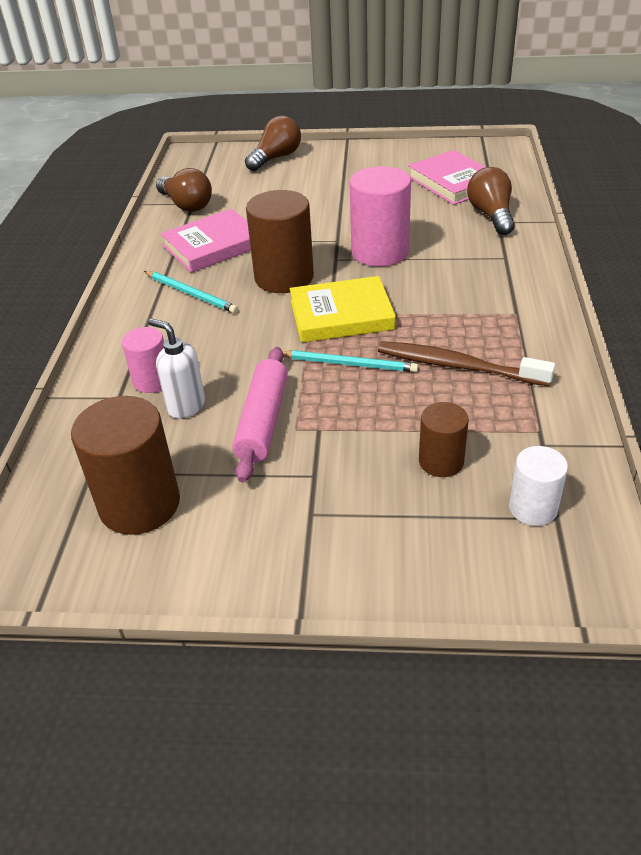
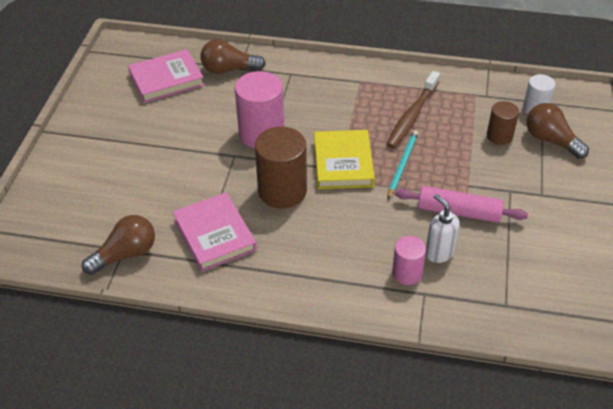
camera: 85 degrees left, 5 degrees up
(139, 504) = (536, 275): brown cylinder -> none
(185, 406) = (439, 253): white soap dispenser -> white soap dispenser turned 105 degrees clockwise
(191, 294) = (291, 250): turquoise pencil -> none
(276, 158) = (56, 184): brown light bulb -> brown light bulb (551, 140)

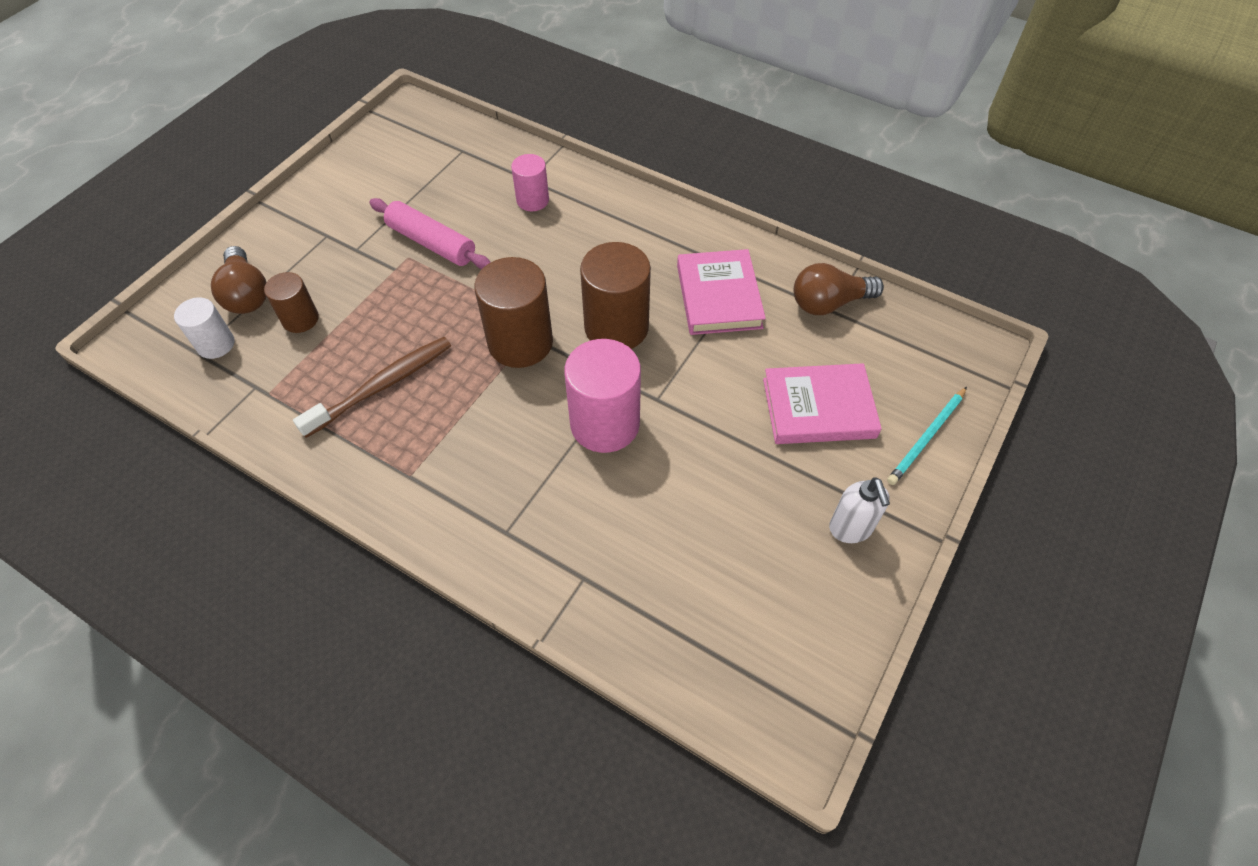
camera: 160 degrees left, 10 degrees up
(166, 79) = (718, 592): pink book -> pink book (818, 408)
(229, 69) = (603, 579): brown light bulb -> none
(343, 163) = (520, 342): yellow book -> brown cylinder
(402, 165) = (450, 317): turquoise pencil -> turquoise pencil (926, 437)
(439, 253) = (486, 209): white soap dispenser -> white soap dispenser (850, 529)

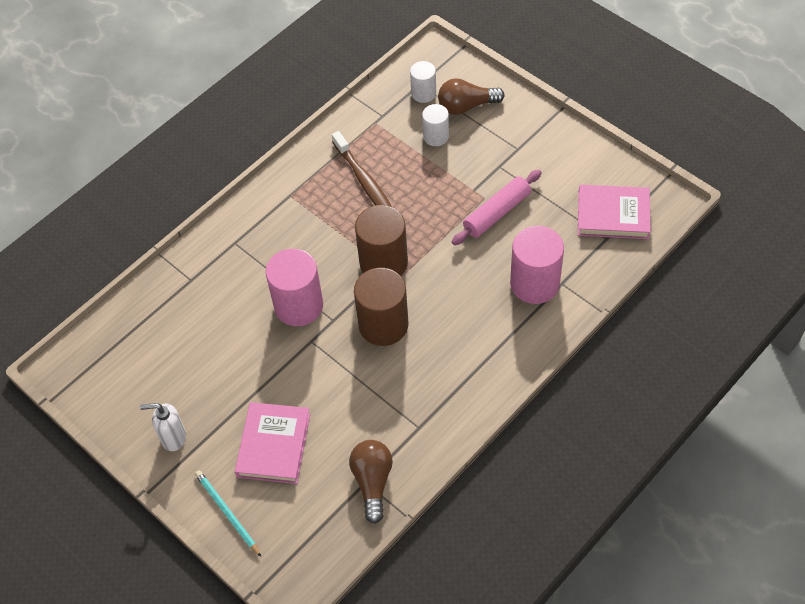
camera: 105 degrees right, 0 degrees up
(300, 319) = (436, 136): brown cylinder -> white cylinder
(532, 200) = (534, 283): pink cylinder -> pink cylinder, size x1.76
(718, 296) = (398, 401): pink book -> pink book (613, 215)

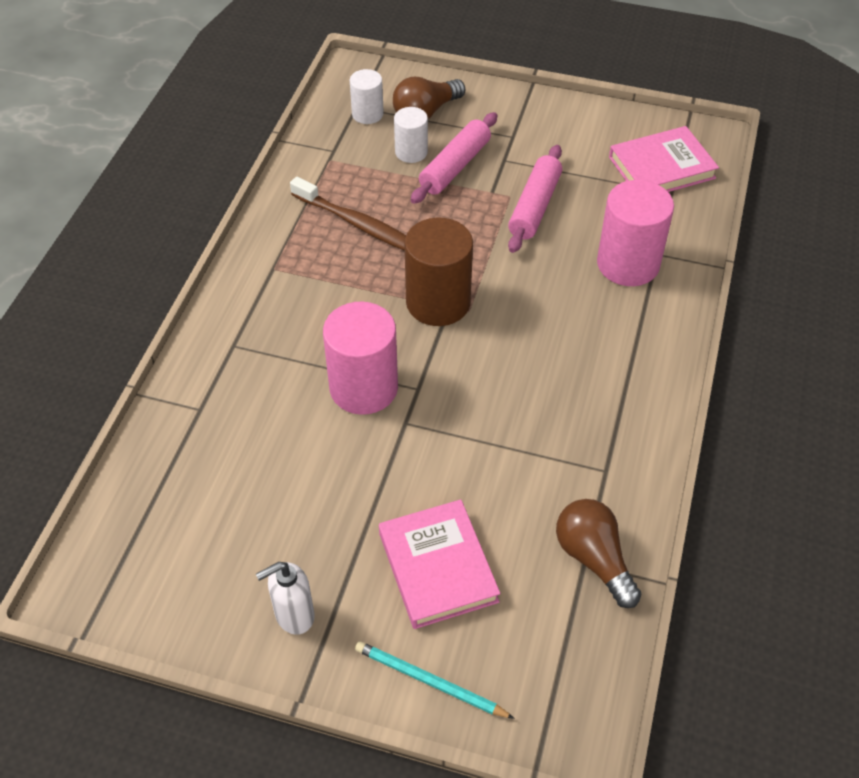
camera: 30 degrees left, 5 degrees down
(383, 325) = (484, 370): brown cylinder -> none
(460, 159) = (455, 166): none -> pink rolling pin

